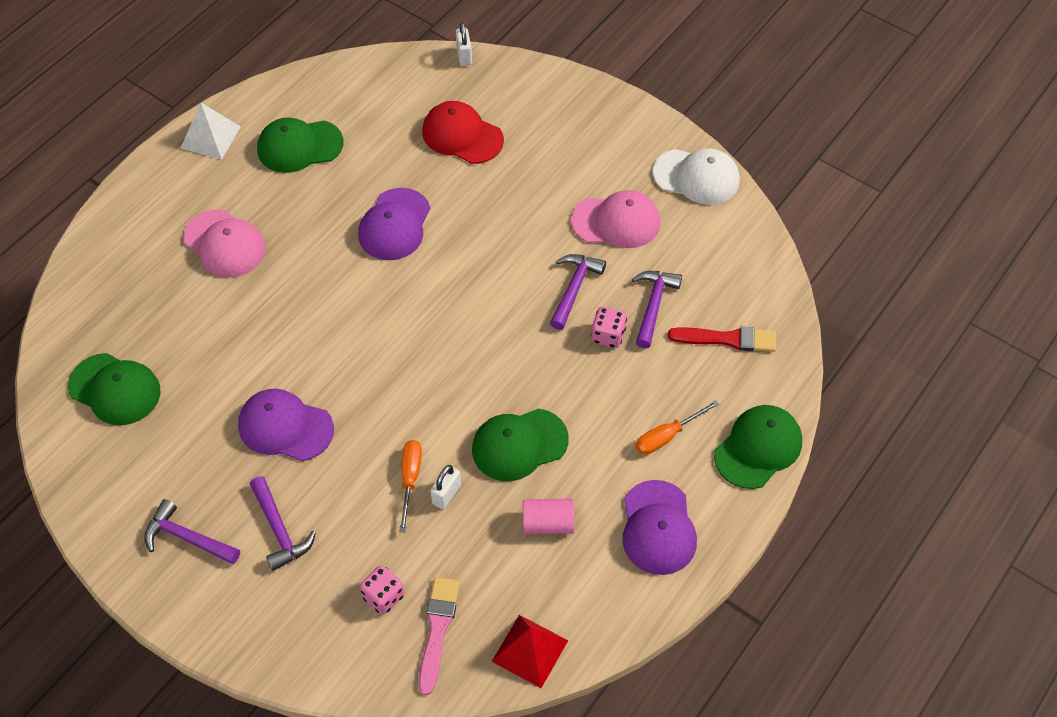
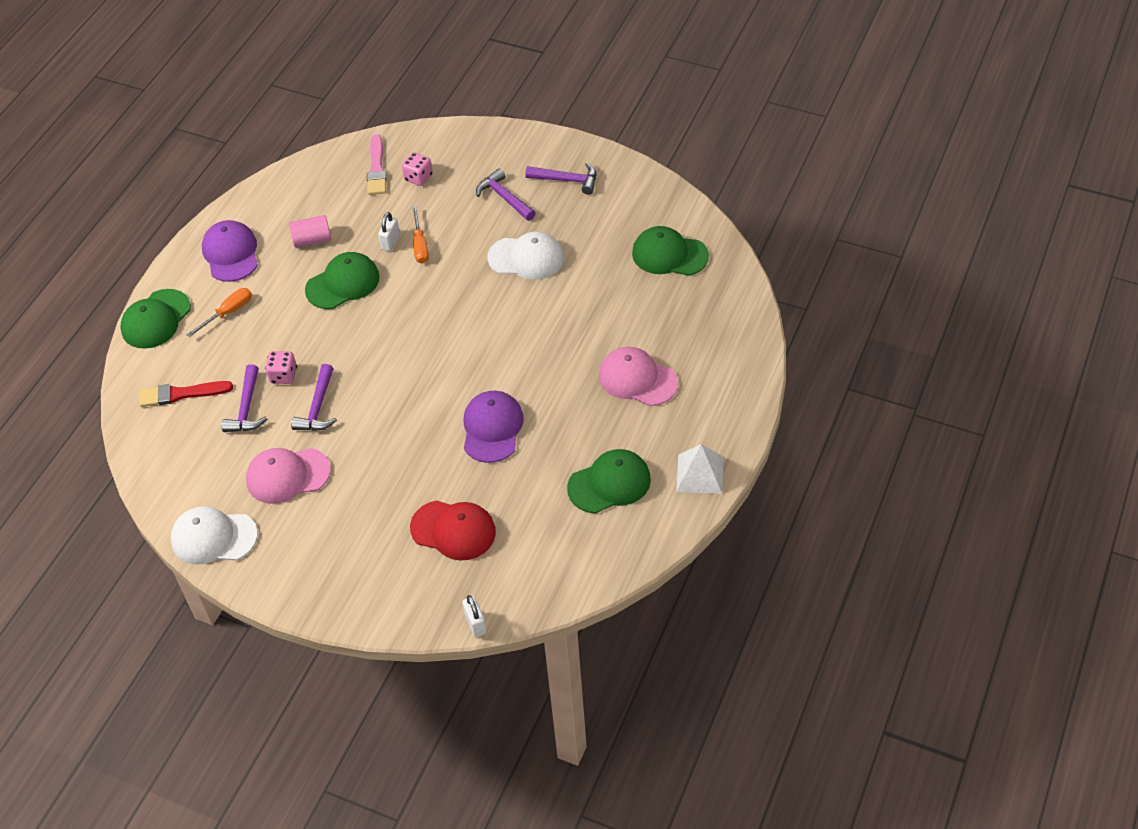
camera: 170 degrees right, 5 degrees down
(285, 427) = (526, 258): purple cap -> white cap
(529, 651) = (312, 170): red pyramid -> none

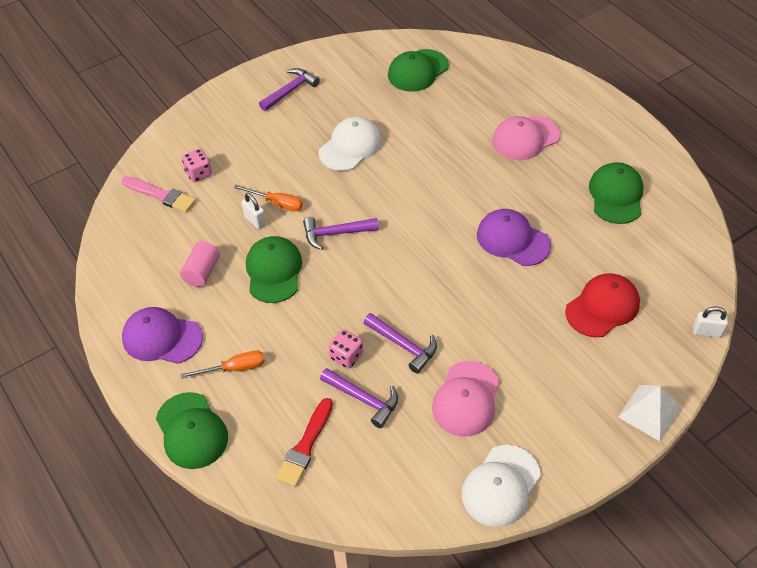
camera: 60 degrees left, 0 degrees up
(228, 312) = (234, 368): orange screwdriver -> orange screwdriver turned 90 degrees clockwise
(504, 198) = (273, 132): purple hammer -> purple hammer (335, 233)
(700, 474) = (639, 144): white pyramid -> white pyramid (649, 412)

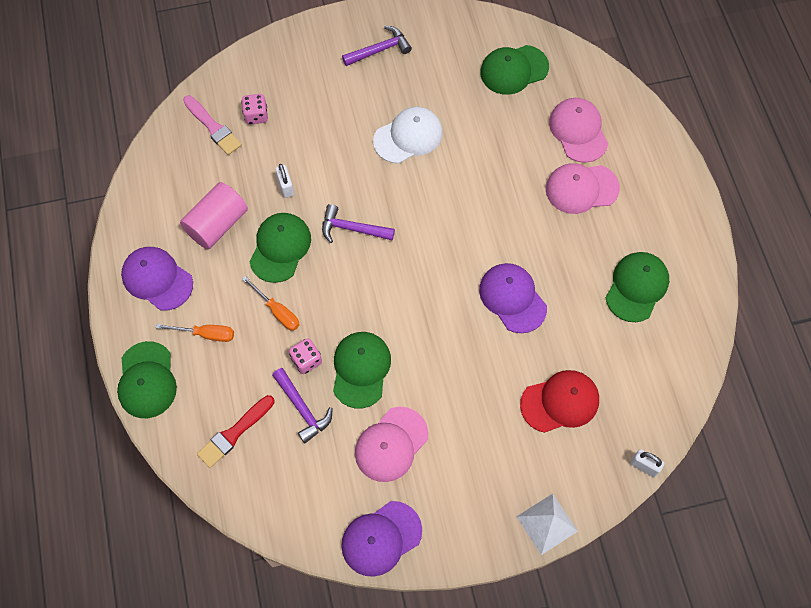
camera: 20 degrees right, 15 degrees up
(202, 272) = (217, 224): pink cylinder -> pink cylinder, size x1.53
(277, 203) = (313, 175): orange screwdriver -> orange screwdriver (277, 311)
(403, 345) = (361, 369): purple hammer -> green cap
(498, 97) = (578, 131): none -> pink cap
(500, 486) = (381, 538): white cap -> purple cap

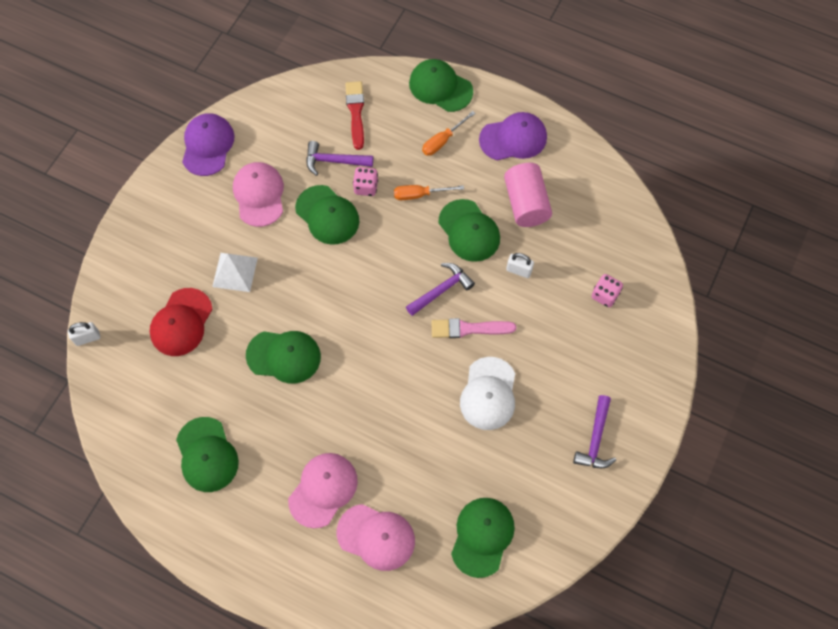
camera: 130 degrees right, 0 degrees up
(213, 127) = (619, 257): pink brush -> pink brush (469, 329)
(512, 298) = (284, 356): purple cap -> green cap
(547, 523) = (117, 246): white pyramid -> white pyramid (235, 272)

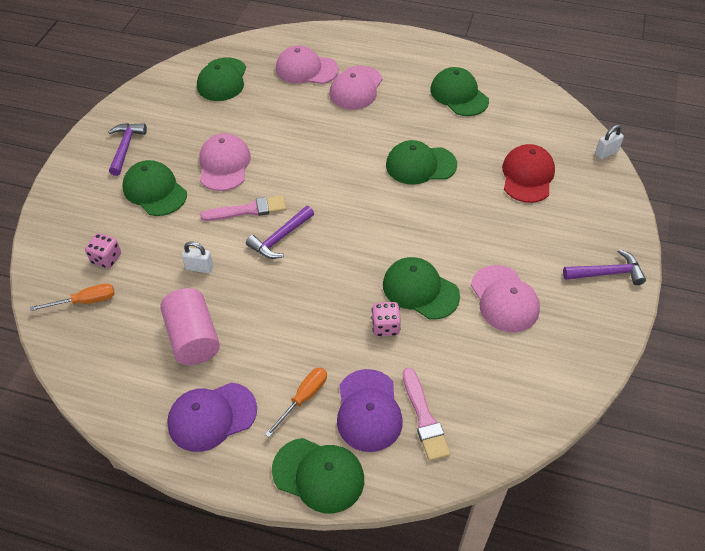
camera: 170 degrees right, 15 degrees down
(207, 145) = (590, 344): purple cap -> purple cap (368, 410)
(235, 272) = (496, 223): white pyramid -> none
(334, 161) = (432, 350): purple hammer -> purple hammer (607, 273)
(356, 112) = (424, 418): red brush -> pink brush
(419, 194) = (320, 328): orange screwdriver -> orange screwdriver (85, 301)
(469, 231) = (257, 298): green cap -> green cap (154, 191)
(488, 394) = (224, 165): white cap -> pink cap

